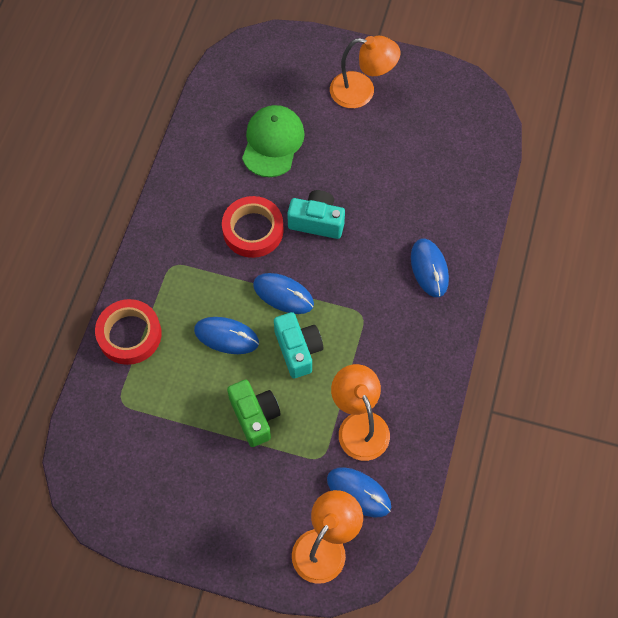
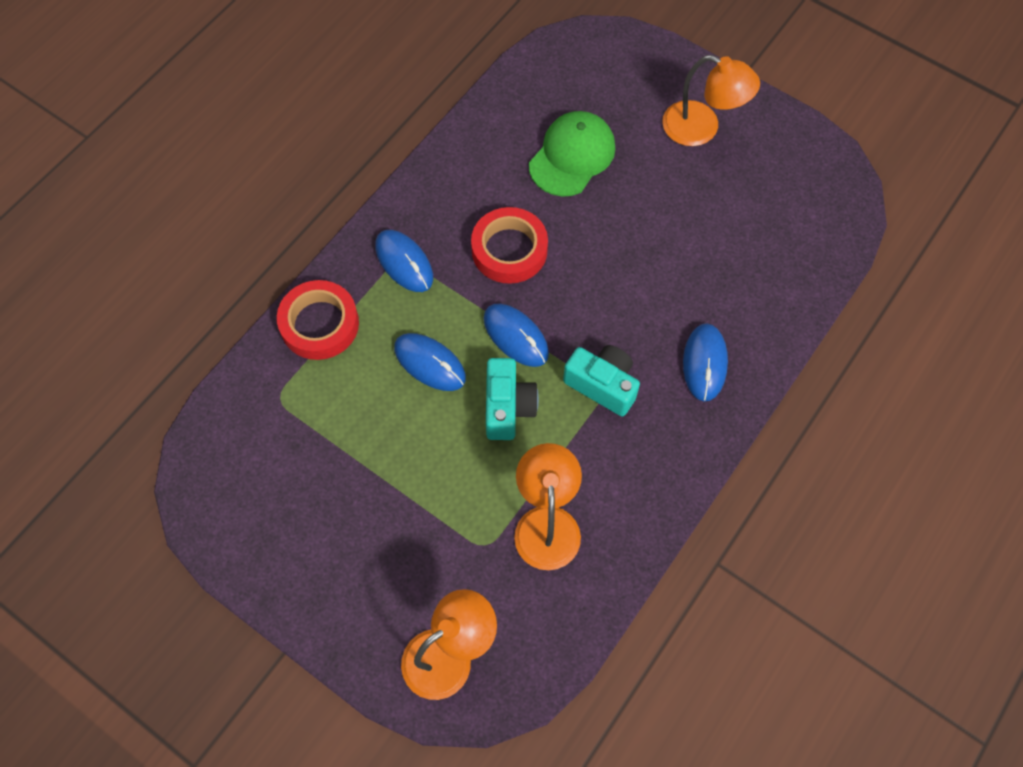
camera: 20 degrees right, 0 degrees up
(255, 416) = (426, 468): green camera -> none
(317, 221) = (589, 264): turquoise camera -> turquoise camera (602, 385)
(358, 492) = (514, 604): blue mouse -> blue mouse (404, 262)

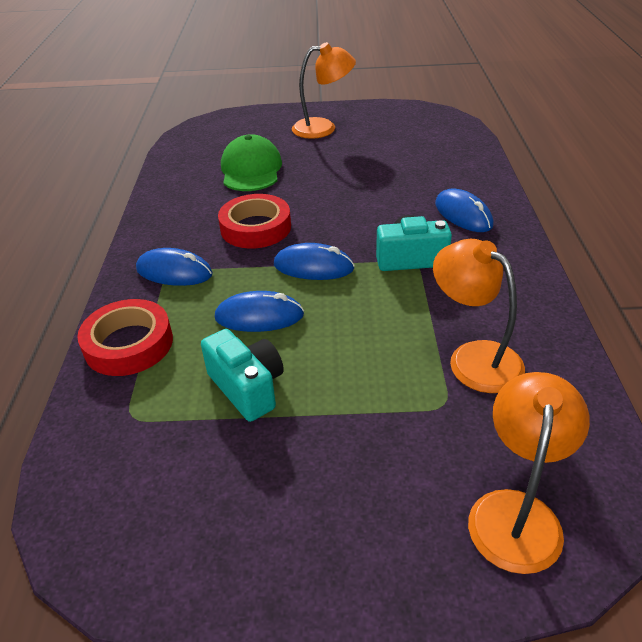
camera: 35 degrees left, 25 degrees down
(508, 407) = (355, 307): turquoise camera -> turquoise camera (247, 387)

